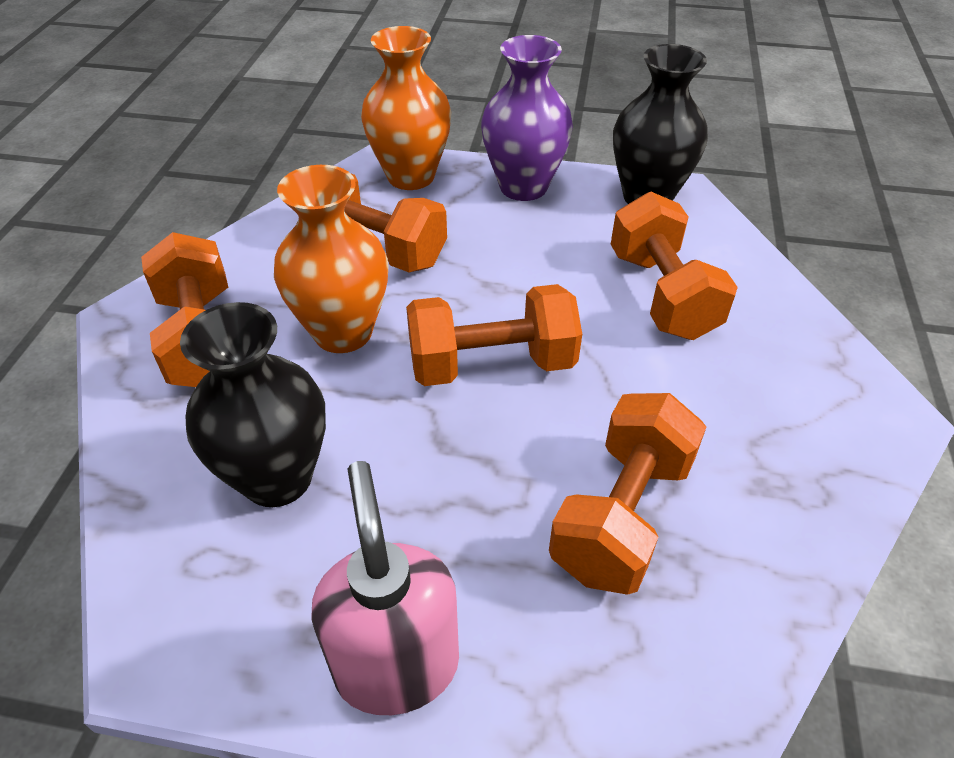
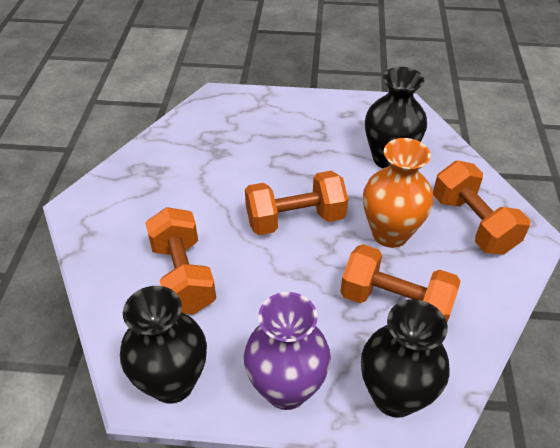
camera: 175 degrees right, 0 degrees up
(397, 665) = (315, 107): pink soap dispenser -> none
(411, 176) = (395, 396): orange vase -> black vase
(622, 515) = (228, 154): orange dumbbell -> none

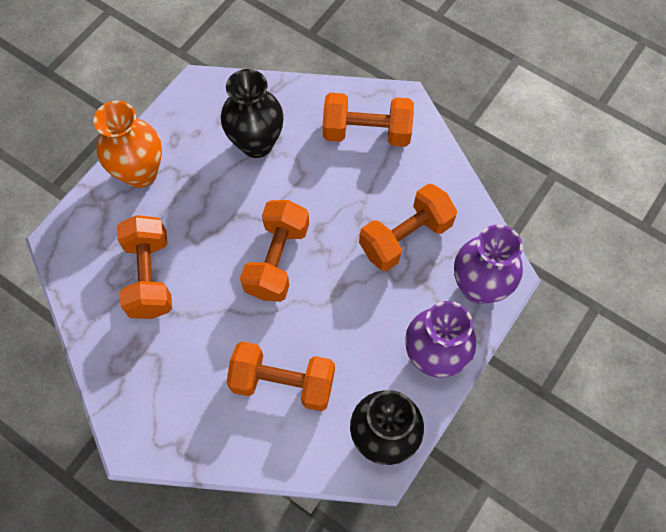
camera: 60 degrees left, 20 degrees up
(222, 152) = (150, 276): none -> orange dumbbell
(390, 233) = (339, 197): orange vase -> orange vase (140, 173)
(395, 396) = (478, 287): black vase -> purple vase

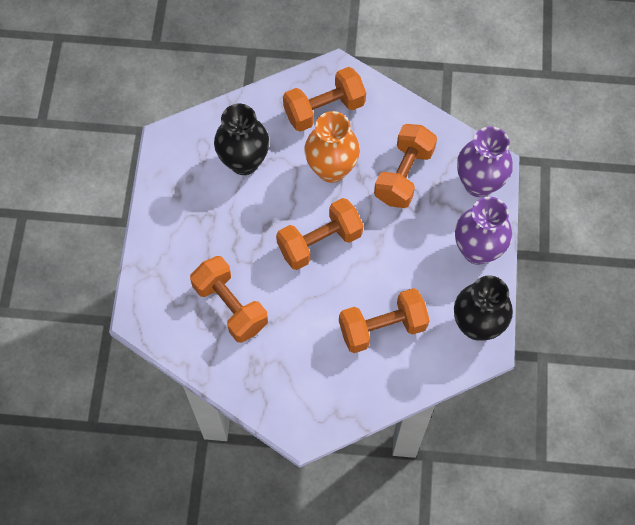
camera: 30 degrees left, 0 degrees up
(140, 173) = (167, 232): orange vase -> orange vase (331, 169)
(277, 260) = (319, 242): orange dumbbell -> orange dumbbell turned 75 degrees clockwise

